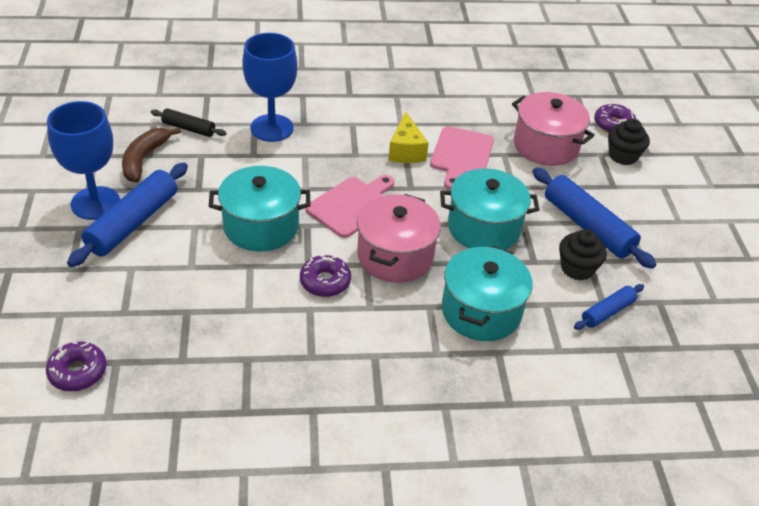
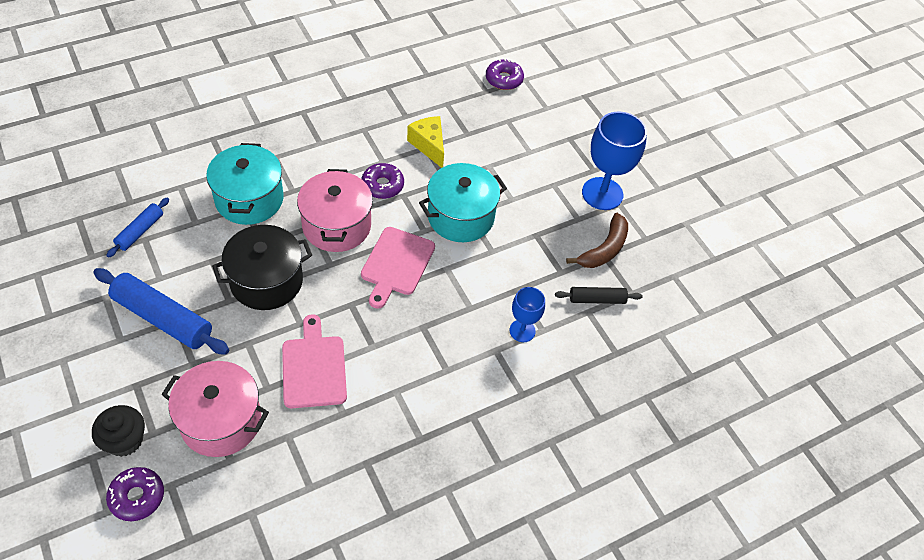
camera: 155 degrees right, 10 degrees up
(133, 223) = (560, 186): blue rolling pin -> none
(144, 159) = (604, 249): brown banana -> brown banana turned 45 degrees clockwise
(272, 128) = (522, 331): blue goblet -> blue goblet, size x0.56
(406, 150) = (374, 352): yellow cheese -> yellow cheese (429, 145)
(484, 228) = (266, 281): turquoise pot -> black pot
(577, 268) = (170, 266): black cupcake -> none

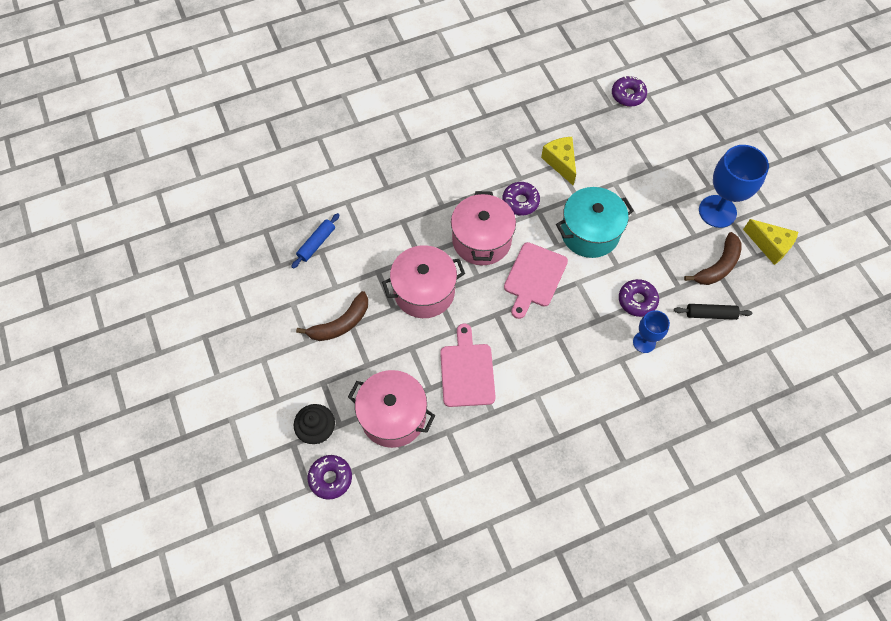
camera: 10 degrees right, 10 degrees up
(163, 318) = (341, 323): blue rolling pin -> brown banana
(249, 199) = (406, 214): turquoise pot -> none
(266, 281) = (424, 291): black pot -> pink pot
(514, 286) = (637, 300): none -> purple donut
(660, 228) = (770, 246): none -> yellow cheese

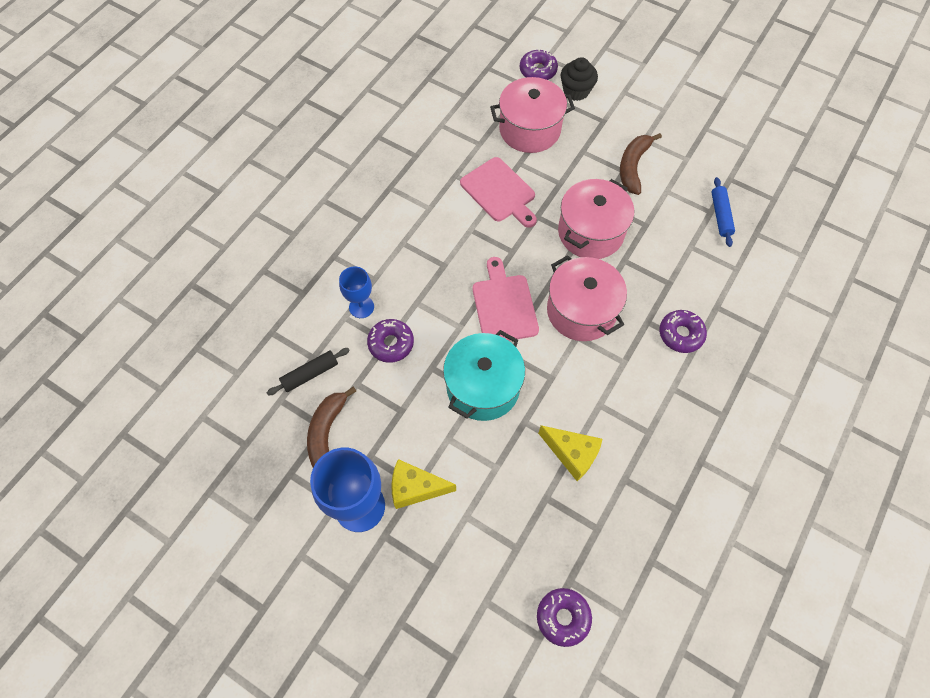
camera: 145 degrees right, 0 degrees up
(520, 202) = (577, 376): purple donut -> purple donut (680, 334)
(770, 246) = (279, 498): yellow cheese -> yellow cheese (415, 488)

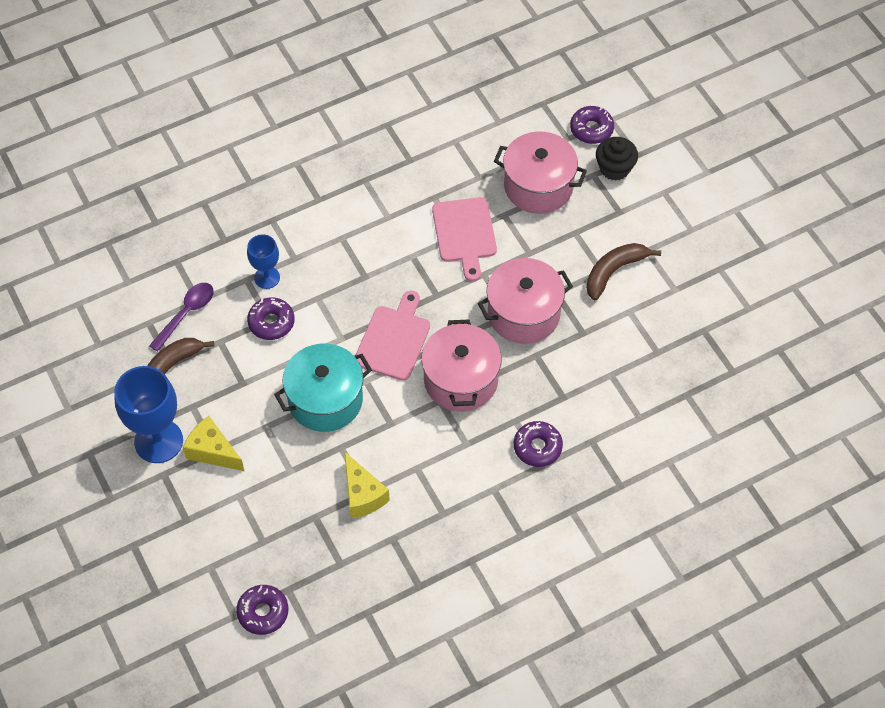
camera: 30 degrees right, 5 degrees down
(310, 374) = (186, 313): black rolling pin -> purple spoon
(720, 215) = (664, 360): blue rolling pin -> none

